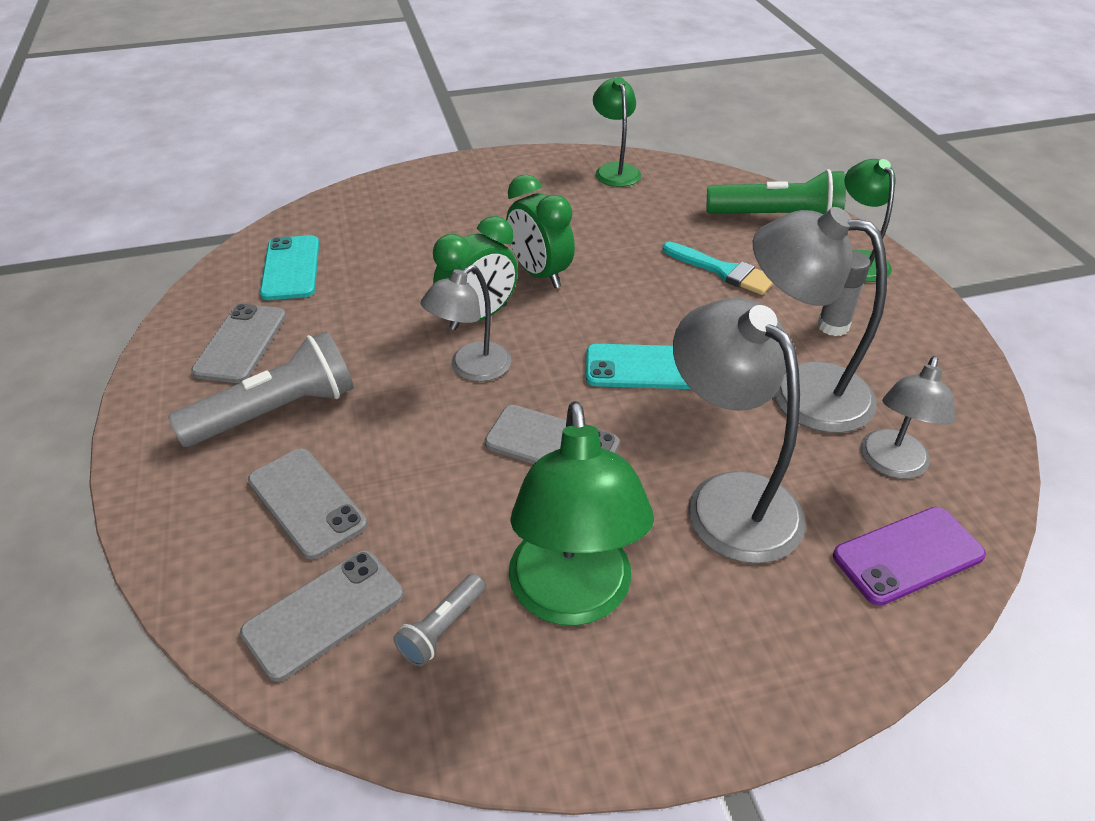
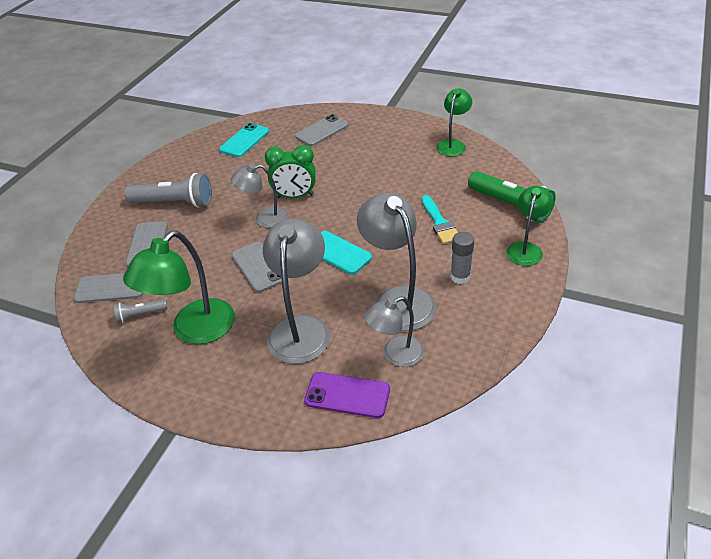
camera: 40 degrees right, 0 degrees up
(241, 343) = (191, 168): grey phone -> grey phone (322, 131)
(539, 274) = (346, 186): green clock -> none

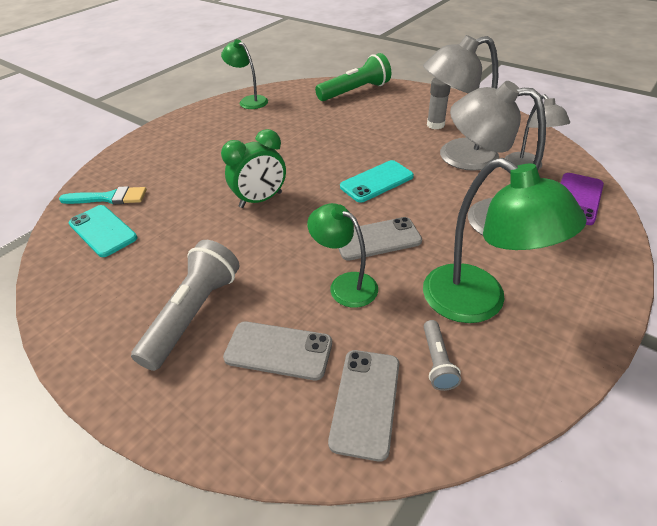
camera: 75 degrees left, 0 degrees up
(264, 219) = (289, 227): grey lamp -> none
(295, 196) = (260, 200): green clock -> green clock turned 45 degrees clockwise
(322, 131) = (148, 168): grey phone -> none
(440, 223) = (360, 123): turquoise brush -> turquoise brush (109, 198)
(526, 248) = (411, 94): green lamp -> green lamp (345, 285)

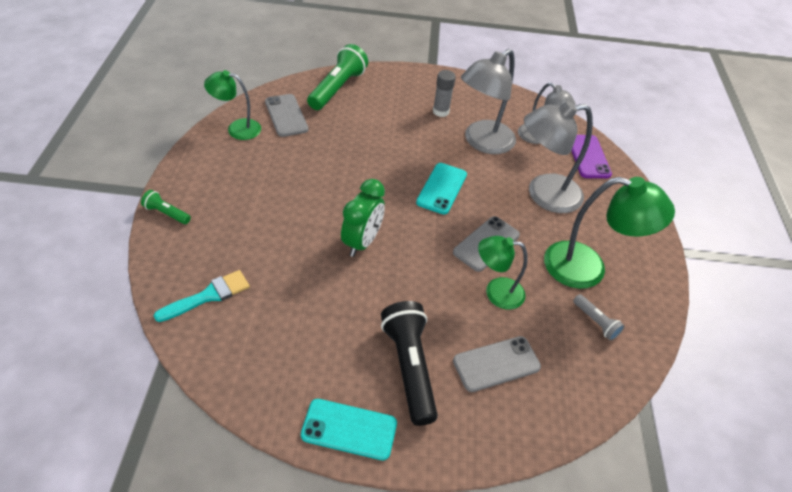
camera: 40 degrees left, 5 degrees up
(103, 231) = (243, 332): turquoise phone -> turquoise phone (349, 429)
(144, 139) = (166, 213): none -> green flashlight
(194, 313) = (409, 367): grey flashlight -> black flashlight
(365, 402) = (577, 370): grey phone -> grey phone (286, 115)

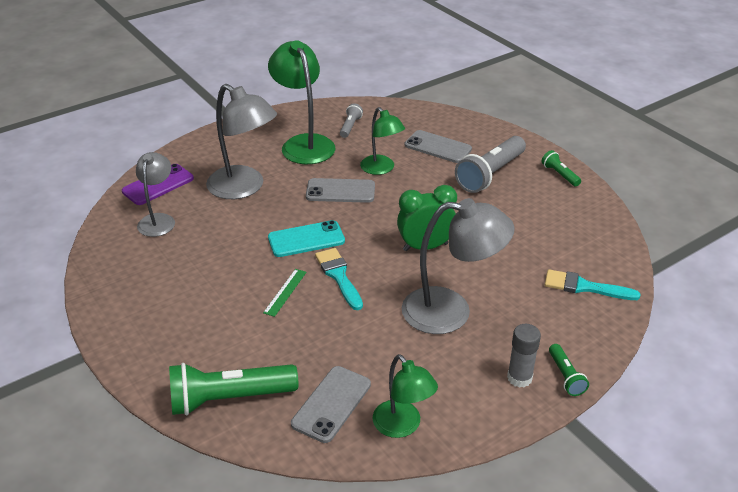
camera: 125 degrees left, 10 degrees down
(349, 429) = (559, 175): turquoise phone -> green flashlight
(384, 179) = (338, 276): none -> turquoise brush
(396, 149) = (285, 292): none -> green ruler
(409, 367) = (490, 174): black flashlight -> grey flashlight
(441, 111) = (184, 296): grey glue stick -> grey glue stick (519, 378)
(482, 142) = (208, 247): grey lamp -> grey lamp (451, 312)

